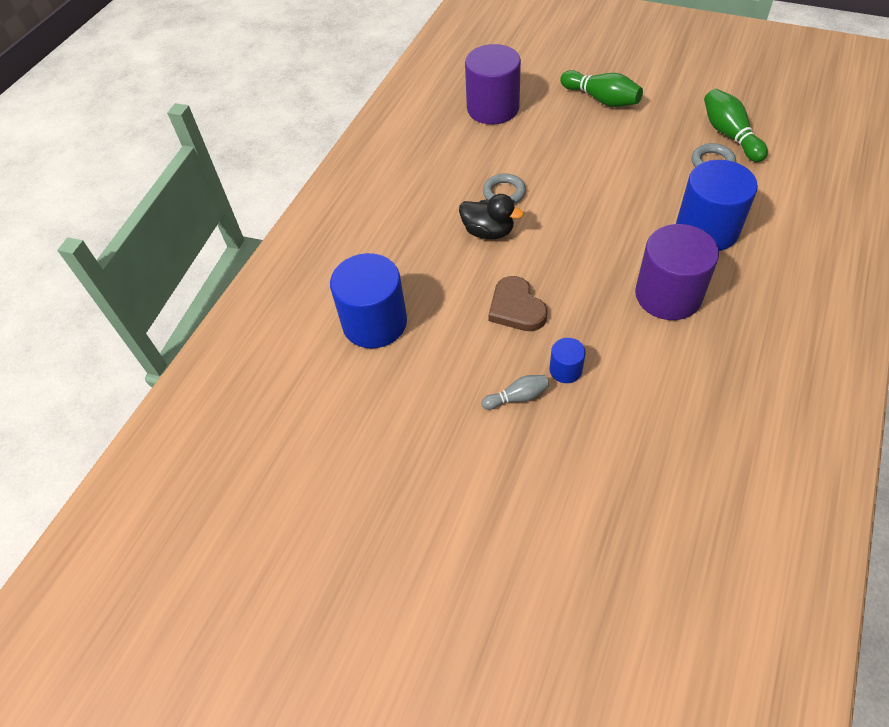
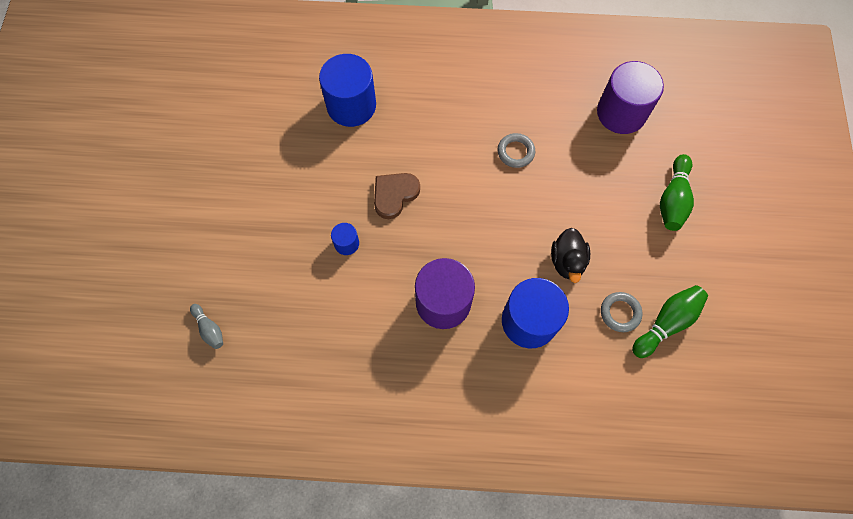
camera: 65 degrees right, 15 degrees up
(488, 232) = (467, 153): black duck -> black duck (567, 261)
(517, 397) = (313, 217): grey bowling pin -> grey bowling pin (209, 329)

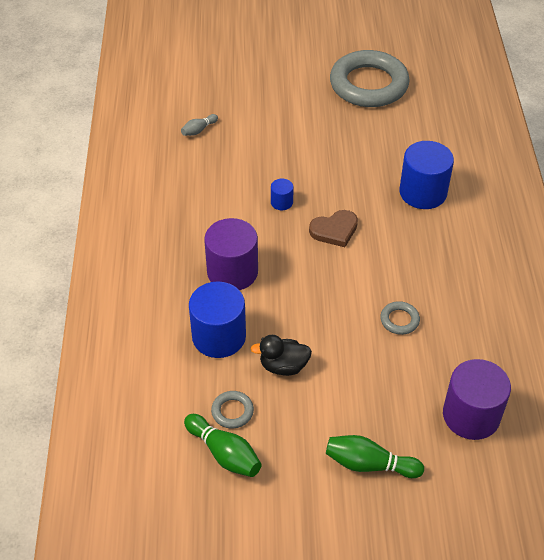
camera: 85 degrees right, 20 degrees down
(171, 132) = (368, 84): none -> grey ring
(394, 195) = (334, 230): brown heart -> brown heart turned 120 degrees clockwise

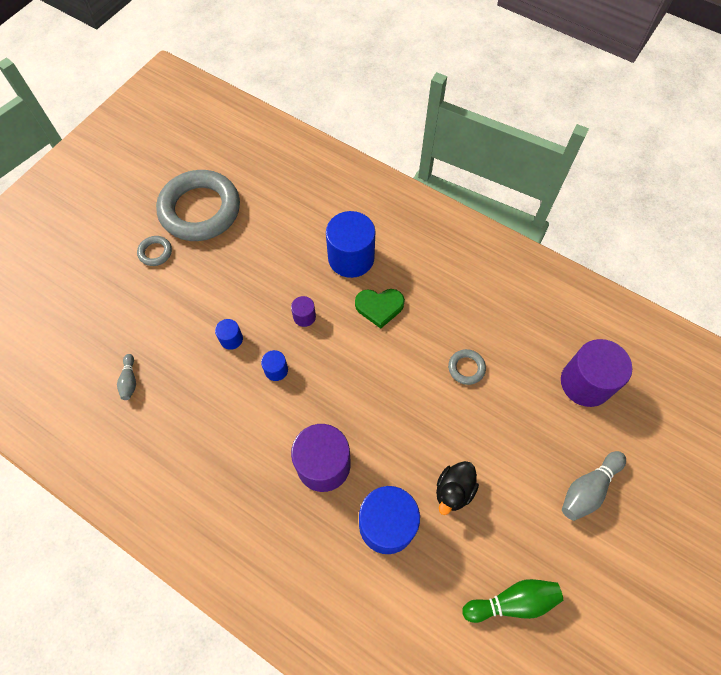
camera: 55 degrees left, 15 degrees up
(232, 411) = (474, 566): grey ring -> grey ring (155, 252)
(281, 163) = (231, 339): none -> blue cylinder
(334, 230) = (340, 350): brown heart -> none
(342, 193) = (304, 316): none -> purple cylinder
(369, 464) = (588, 489): green bowling pin -> grey bowling pin
(397, 234) = (379, 307): none -> green heart

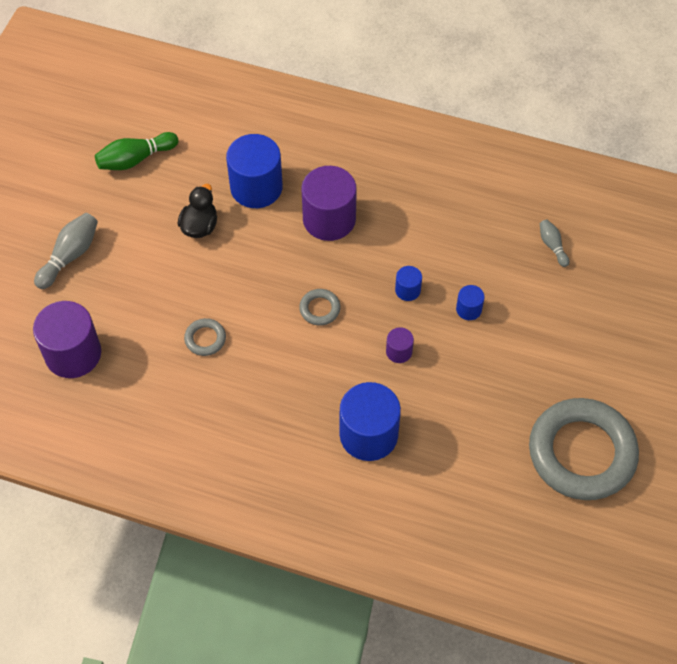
camera: 165 degrees right, 5 degrees down
(155, 252) = (605, 384): grey ring -> grey ring (320, 309)
(379, 307) = (317, 382): green heart -> none

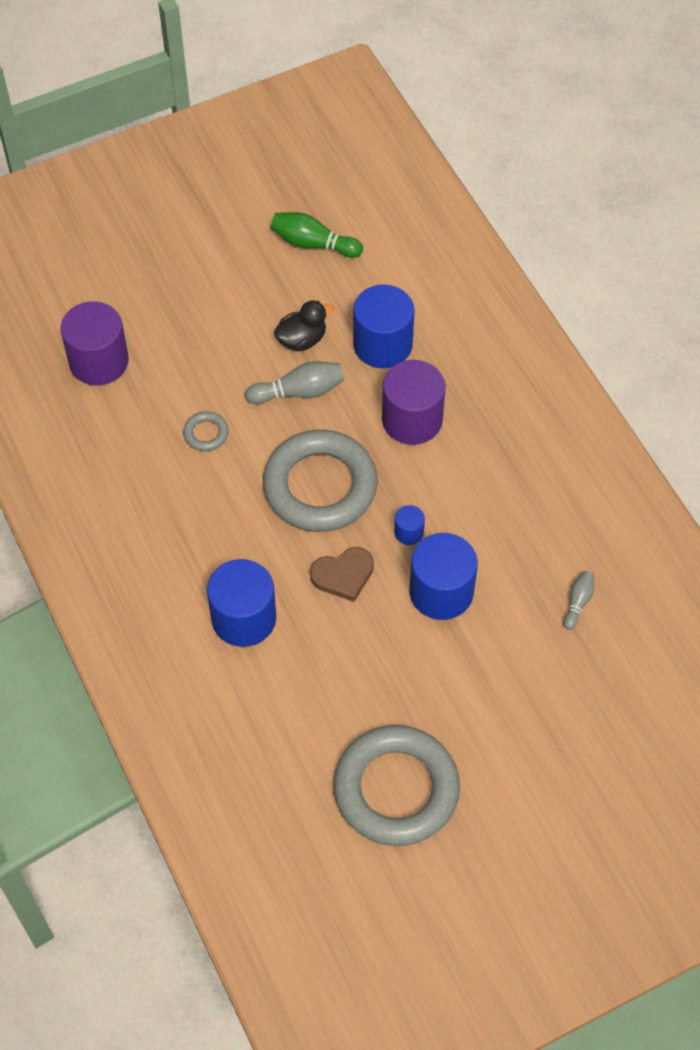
camera: 45 degrees right, 0 degrees up
(70, 256) = (178, 283): grey bowling pin -> grey bowling pin (299, 392)
(320, 309) = (320, 486): grey ring -> grey ring, size x2.48
(399, 351) = (343, 575): purple cylinder -> brown heart
(468, 309) = (441, 592): blue cylinder -> blue cylinder, size x2.14

